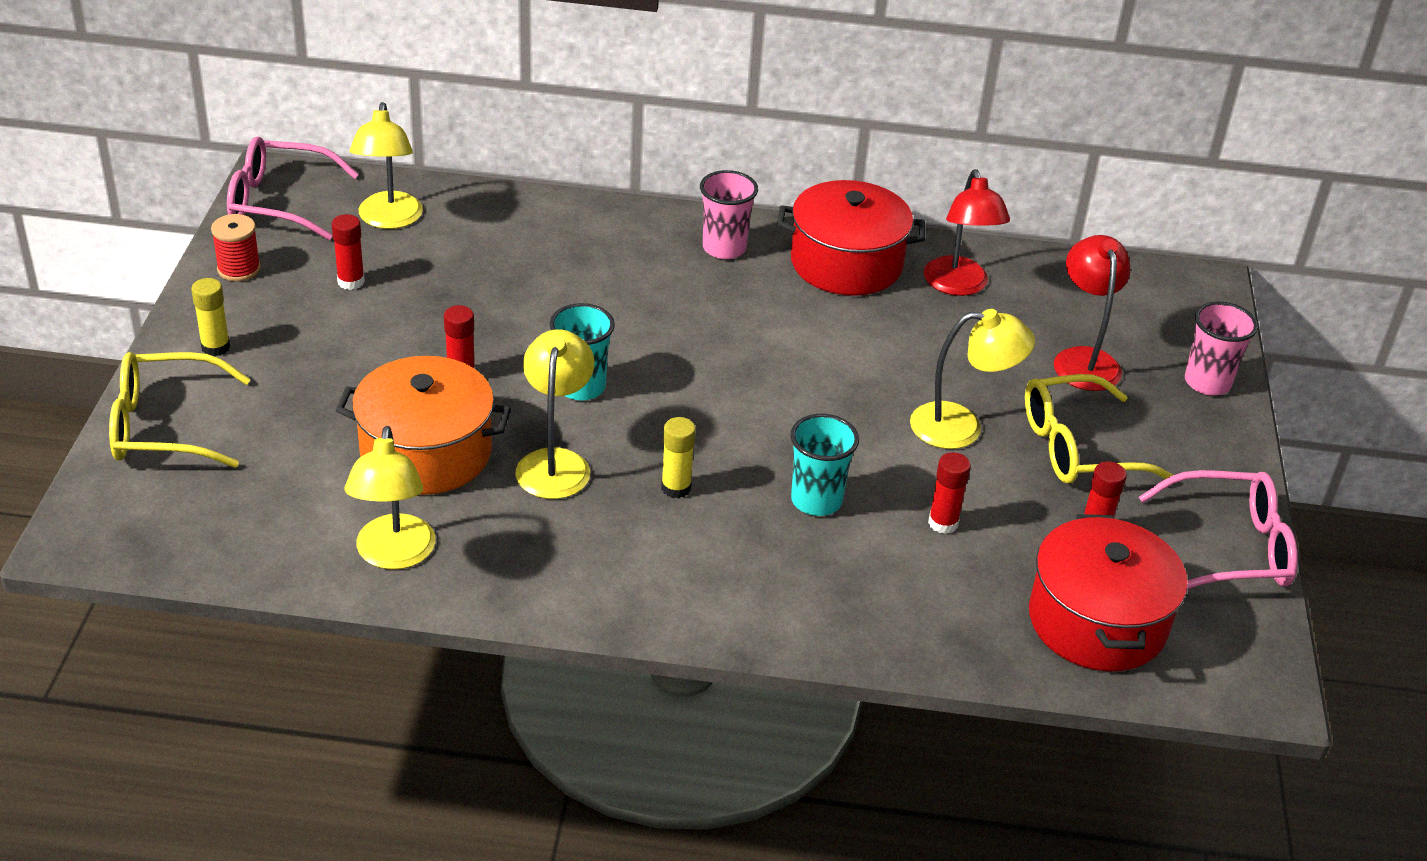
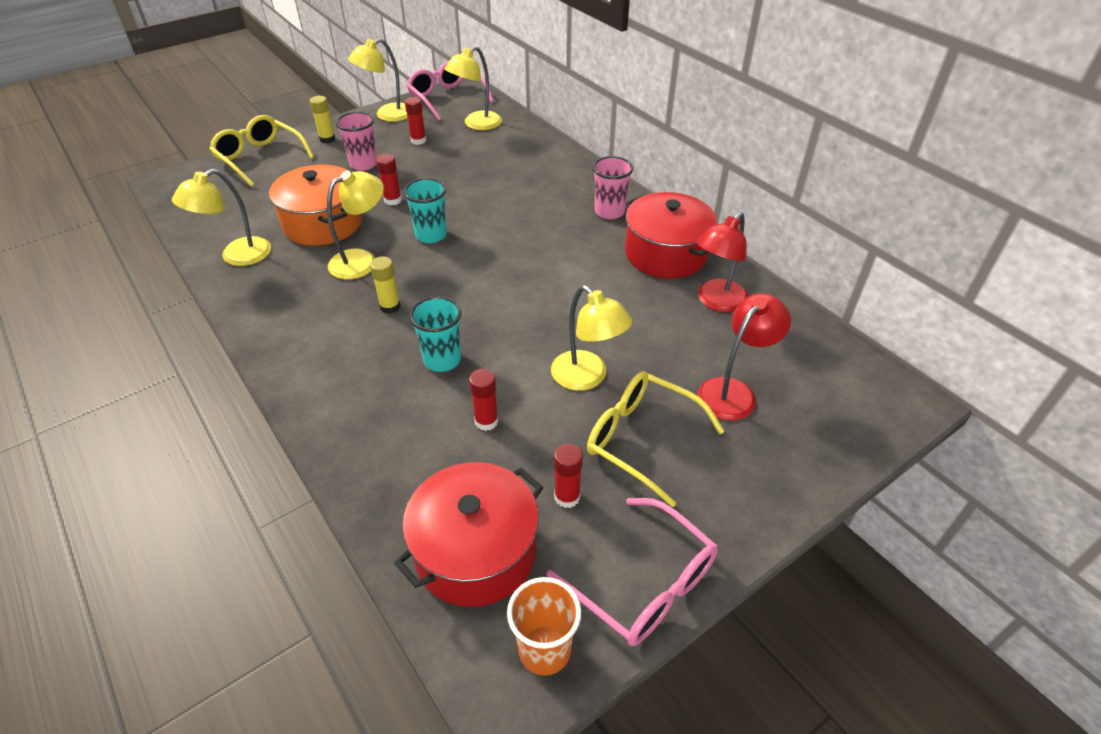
camera: 50 degrees right, 5 degrees up
(239, 269) = (387, 115): red spool -> yellow lamp
(1207, 382) = (807, 465): pink cup -> pink cup (363, 164)
(1237, 641) = (544, 650): none -> orange cup

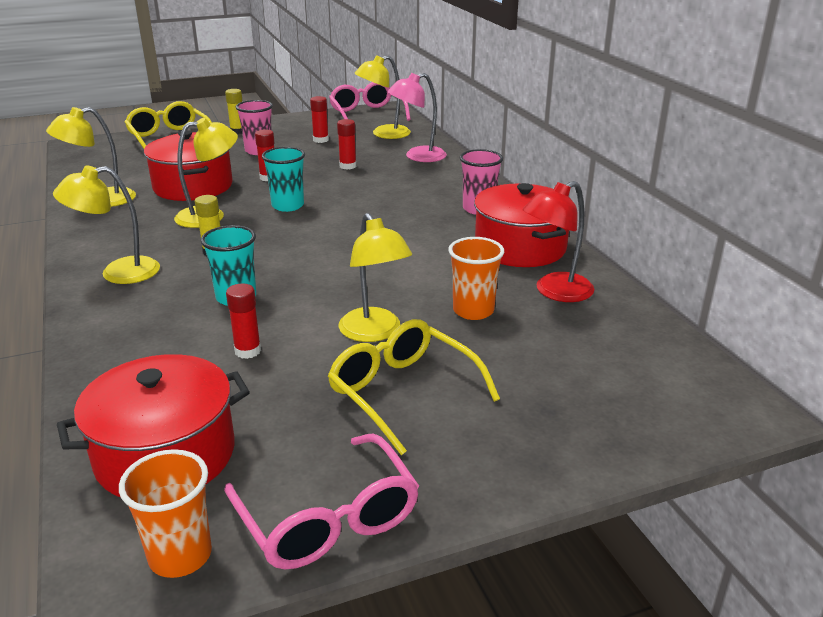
camera: 15 degrees right, 15 degrees down
(323, 223) = (193, 186): orange pot -> red pot
(387, 115) = (303, 121): yellow lamp -> yellow lamp (118, 273)
(523, 151) = (417, 156): none -> pink lamp
(567, 497) = (291, 426): red glue stick -> red glue stick (347, 166)
(658, 336) = (473, 311): none -> orange cup
(733, 391) = (532, 368): red lamp -> none

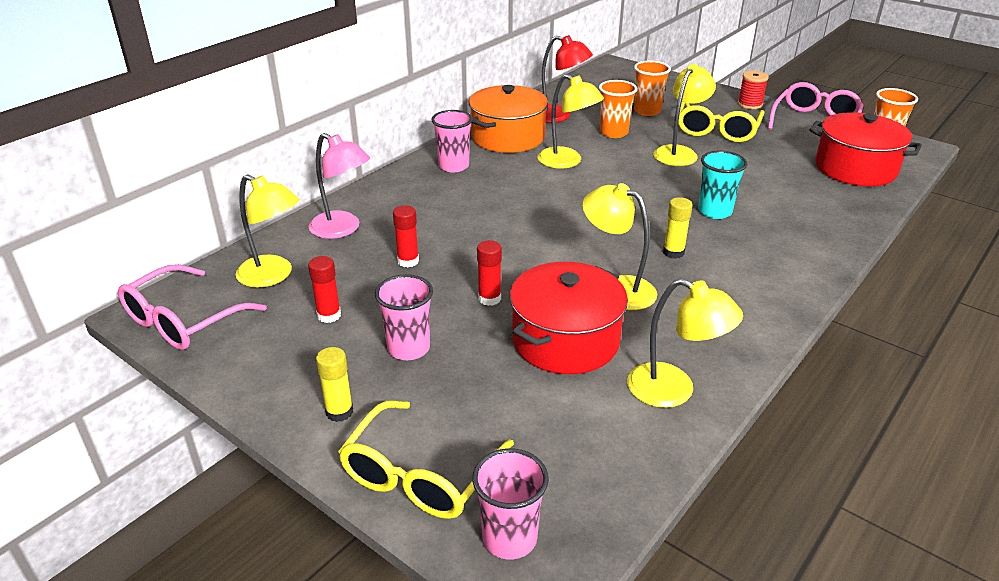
camera: 120 degrees left, 5 degrees up
(106, 145) = (509, 538): none -> pink cup
(118, 273) = (765, 280): yellow lamp -> yellow lamp (567, 162)
(247, 351) = (756, 182): red glue stick -> none
(287, 206) = (545, 255): turquoise cup -> none
(463, 482) = (750, 104): none -> red spool
(519, 362) = (647, 111): none -> orange cup
(520, 247) = (508, 137): red pot -> orange pot

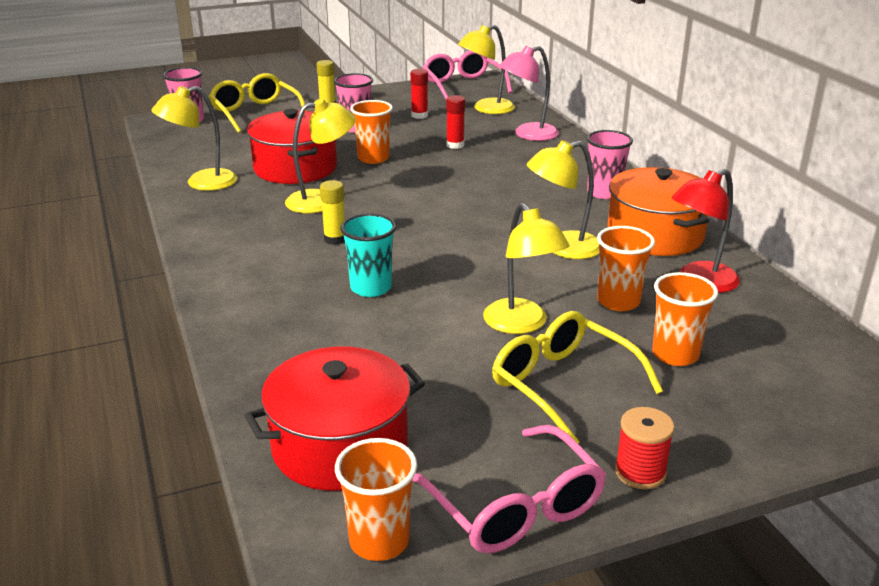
camera: 120 degrees right, 5 degrees down
(489, 298) = (373, 158): red glue stick -> orange cup

